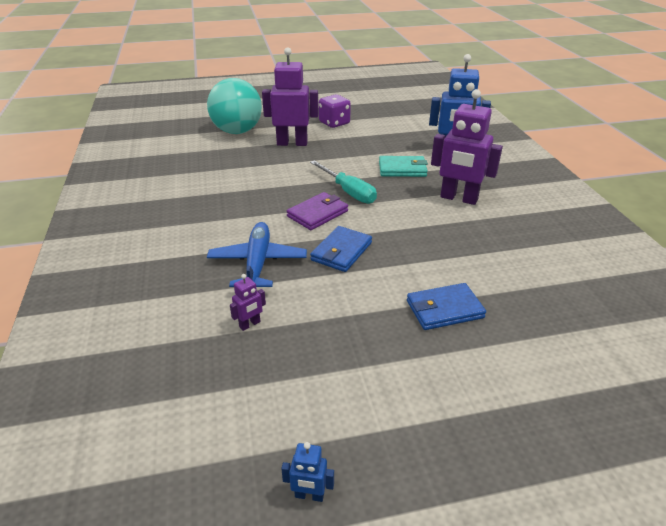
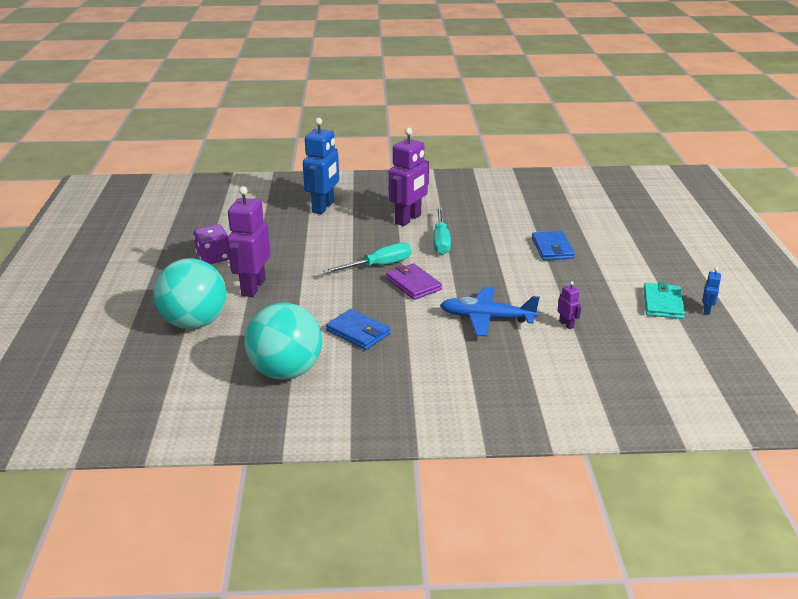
camera: 80 degrees left, 5 degrees down
(170, 172) = (286, 371): none -> turquoise ball
(341, 251) = (476, 278): blue wallet -> blue wallet (358, 332)
(402, 169) = (345, 235): turquoise wallet -> turquoise wallet (662, 303)
(418, 222) = (441, 241): none -> turquoise screwdriver

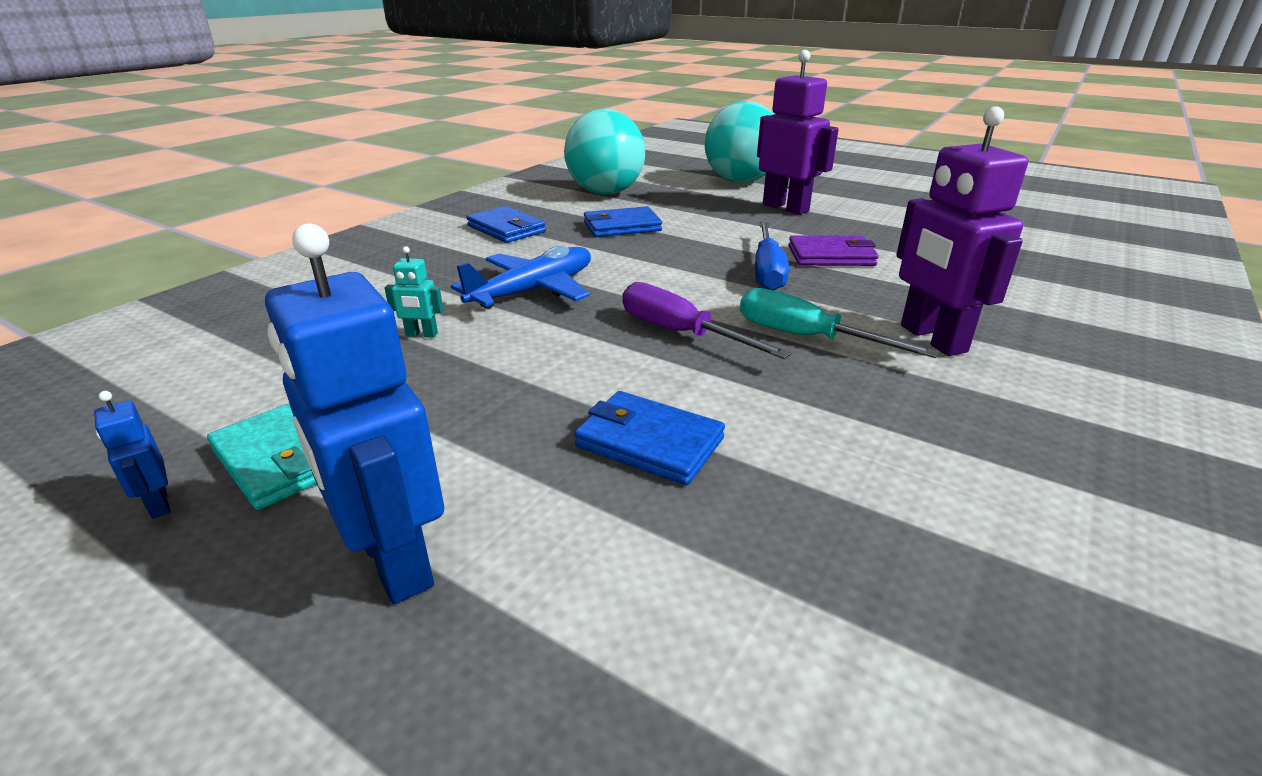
camera: 125 degrees right, 0 degrees up
(213, 258) = (883, 205): purple dice -> none
(323, 207) = (1031, 287): blue robot -> blue robot (393, 561)
(378, 265) = (767, 272): turquoise screwdriver -> blue screwdriver
(413, 284) = (685, 277): purple wallet -> purple wallet (831, 256)
(415, 375) = (506, 229): none -> blue wallet
(474, 266) = (680, 333): none -> purple screwdriver
(566, 324) = (421, 334): purple robot -> turquoise robot

